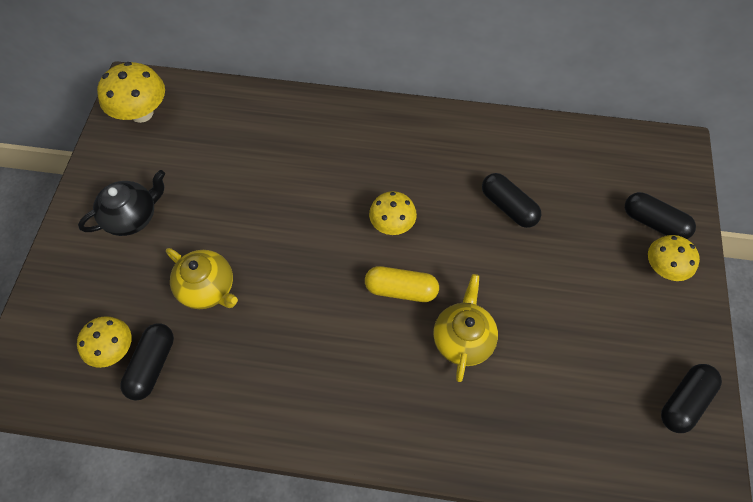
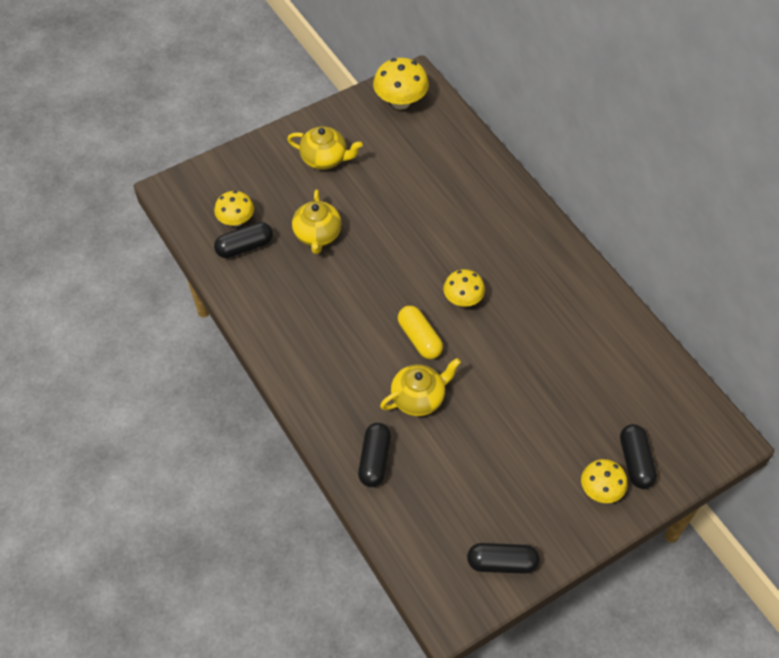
camera: 50 degrees right, 5 degrees down
(132, 217) = (325, 159): black teapot -> yellow teapot
(508, 207) = (550, 359): black capsule -> black capsule (374, 460)

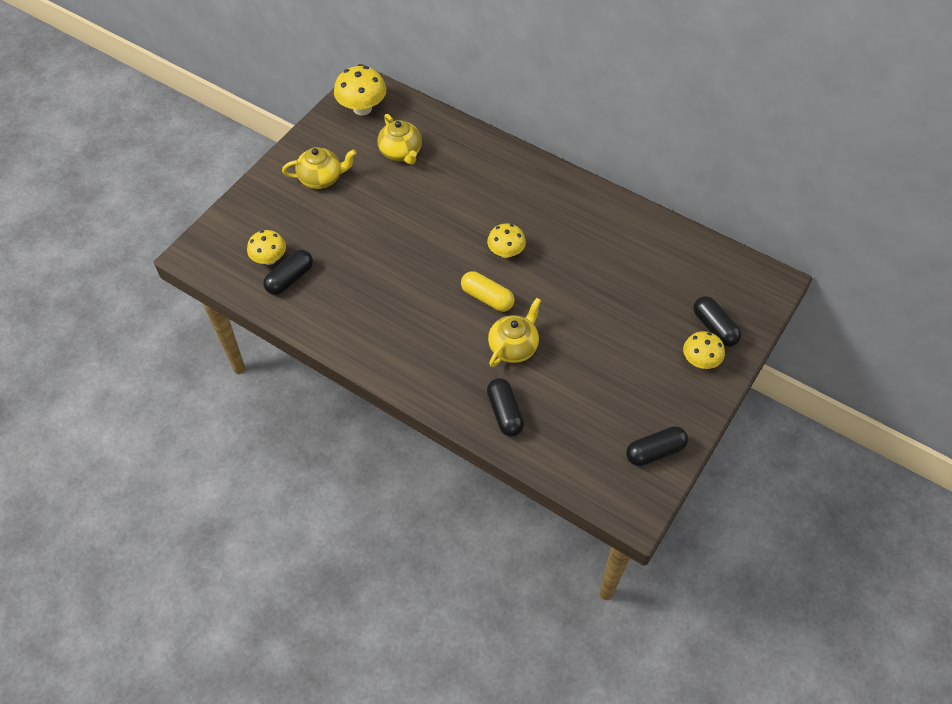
camera: 25 degrees left, 0 degrees up
(317, 235) = (350, 245): yellow teapot -> yellow teapot (401, 152)

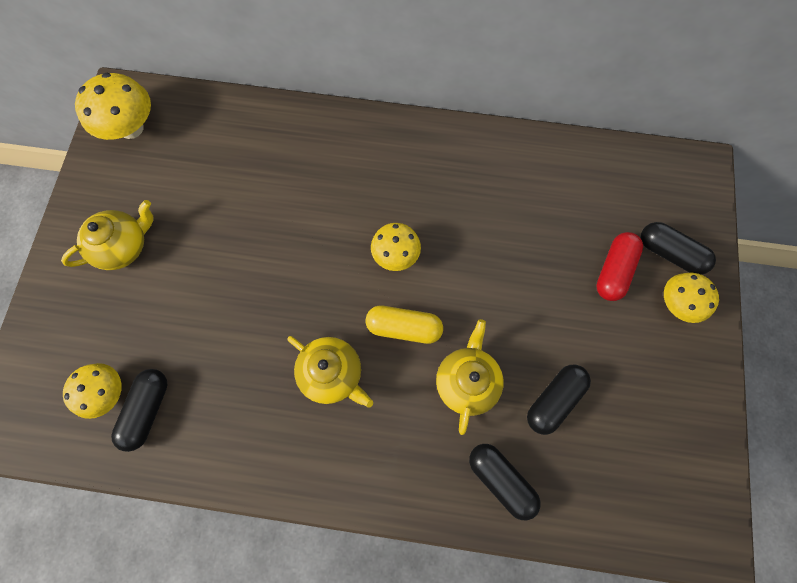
camera: 25 degrees left, 15 degrees up
(401, 152) = (207, 170): yellow teapot -> yellow teapot (332, 374)
(655, 451) = (691, 449): black capsule -> black capsule (554, 400)
(663, 322) = (613, 271): none -> red capsule

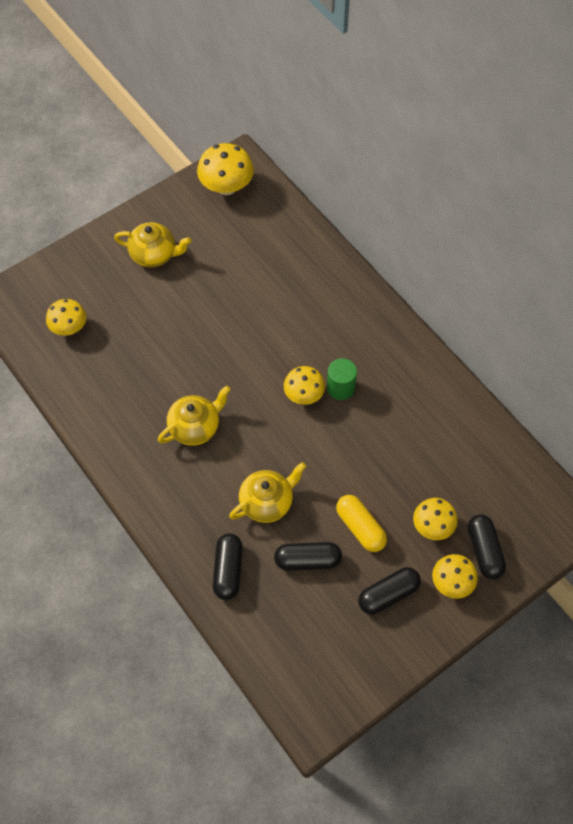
camera: 45 degrees right, 10 degrees down
(147, 410) = (80, 355): black capsule -> black capsule (388, 594)
(332, 374) = (195, 427): yellow teapot -> yellow teapot turned 120 degrees counterclockwise
(404, 328) = (263, 439): yellow capsule -> yellow capsule (360, 527)
(419, 221) = (340, 388): none -> green cylinder
(613, 271) = (432, 526): red capsule -> yellow mushroom

